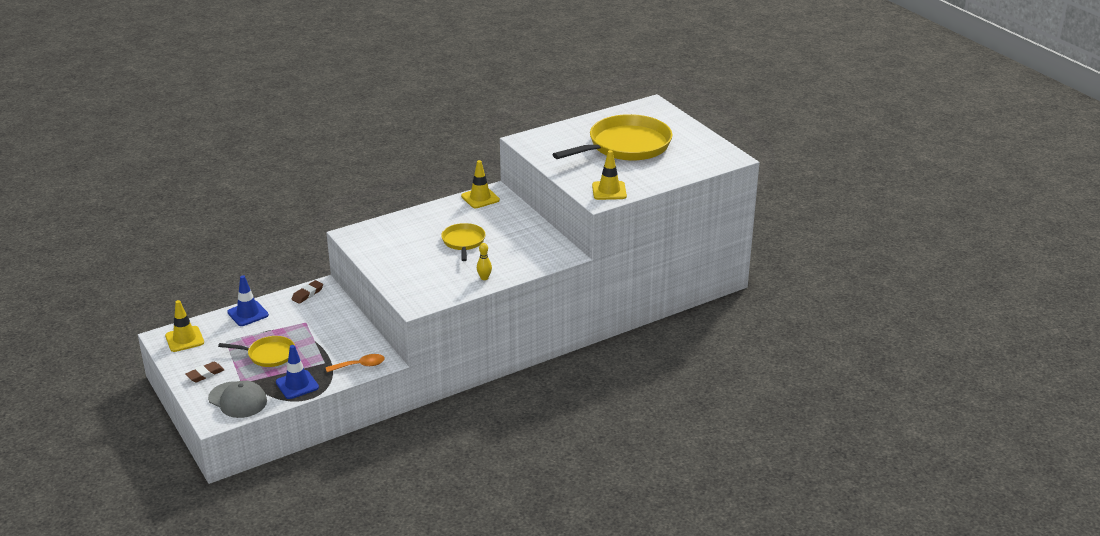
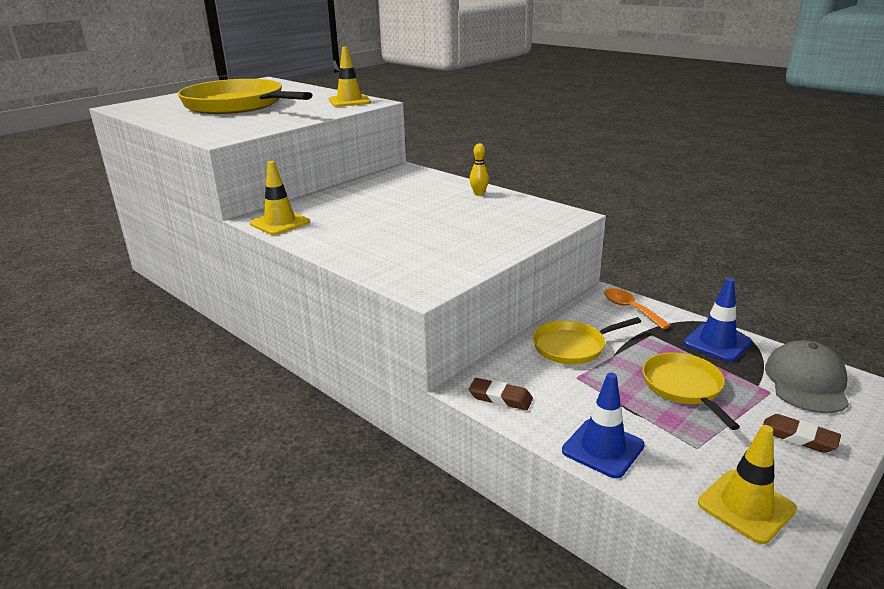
camera: 105 degrees left, 5 degrees down
(463, 242) = (403, 215): yellow pan -> yellow pan (572, 347)

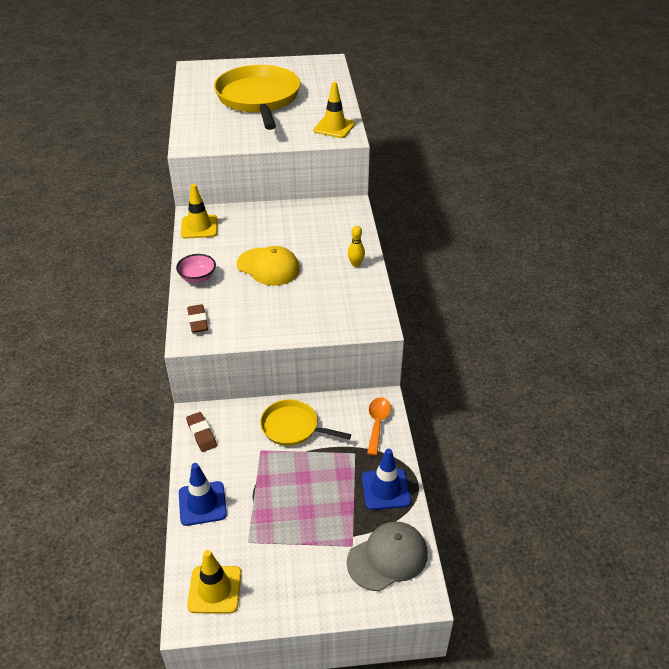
camera: 40 degrees right, 15 degrees up
(346, 251) = (197, 277): none -> pink bowl
(405, 221) = (268, 267): none -> yellow cap
(684, 387) = (307, 502): yellow pan -> none
(798, 437) = (312, 582): brown eraser -> brown eraser (198, 321)

